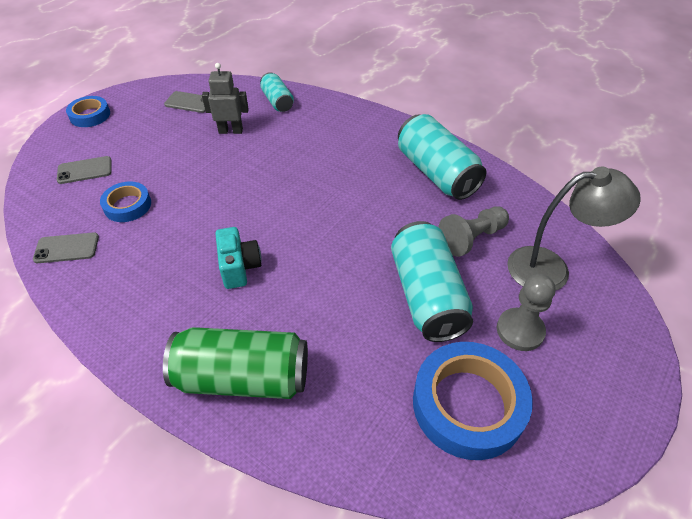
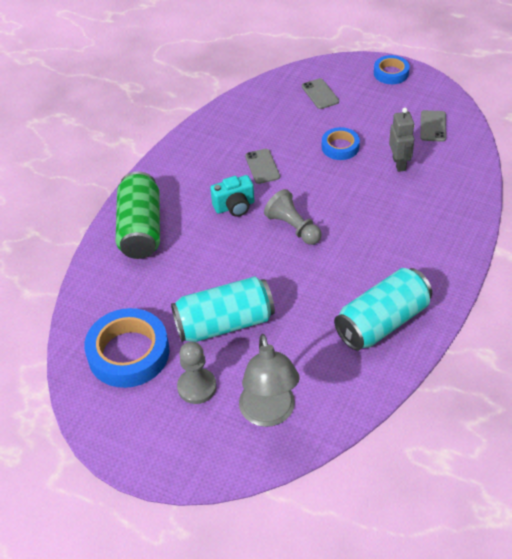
camera: 85 degrees right, 0 degrees up
(66, 248) = (237, 113): grey phone -> grey phone (262, 166)
(127, 205) = (286, 129): blue tape -> blue tape (340, 147)
(277, 101) = (459, 186): turquoise can -> none
(472, 238) = (296, 353): grey pawn -> grey pawn (293, 227)

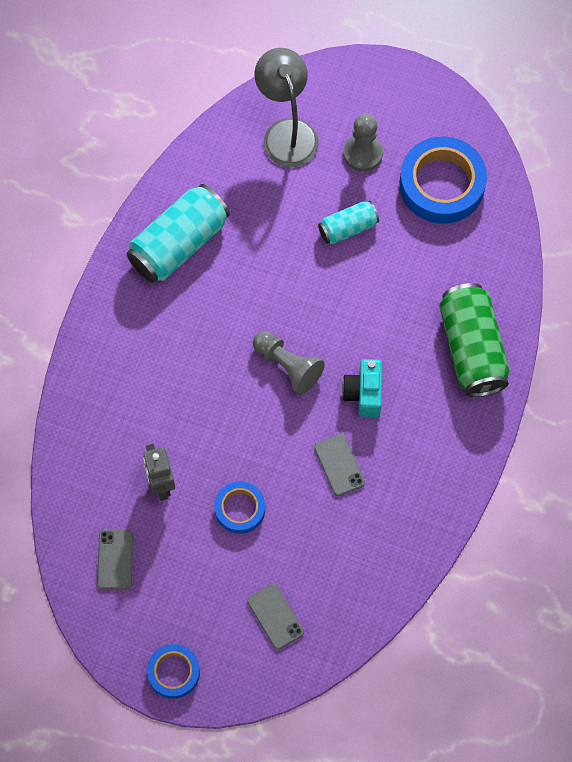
camera: 170 degrees right, 20 degrees up
(224, 323) = (348, 228): turquoise can -> turquoise can, size x0.55
(234, 206) = (364, 393): turquoise camera -> turquoise camera turned 60 degrees counterclockwise

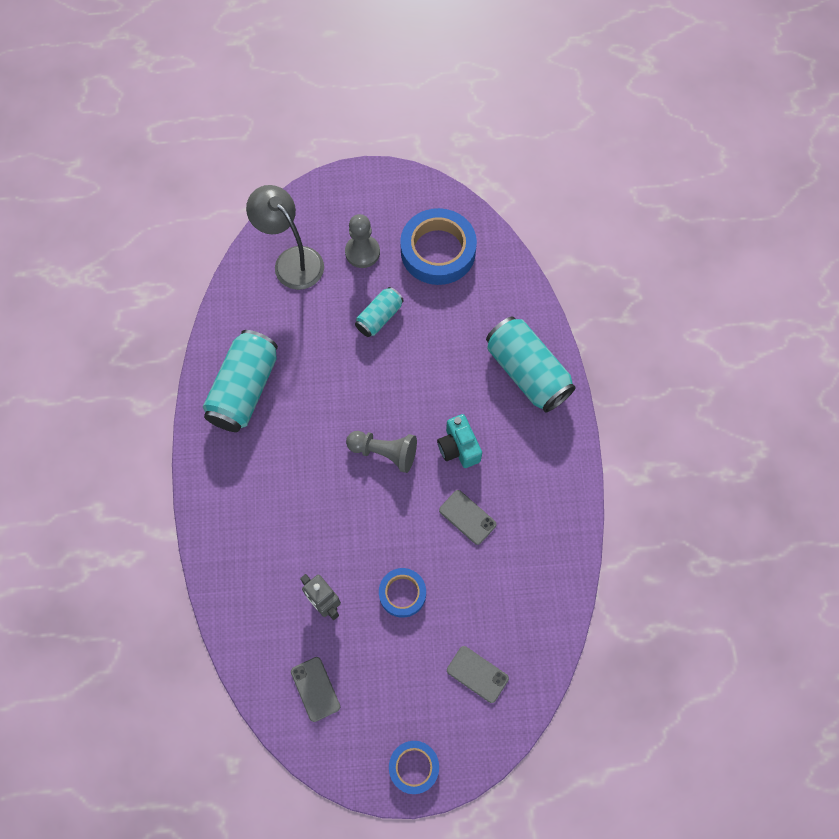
camera: 25 degrees left, 0 degrees up
(471, 349) = (527, 372): green can -> turquoise can

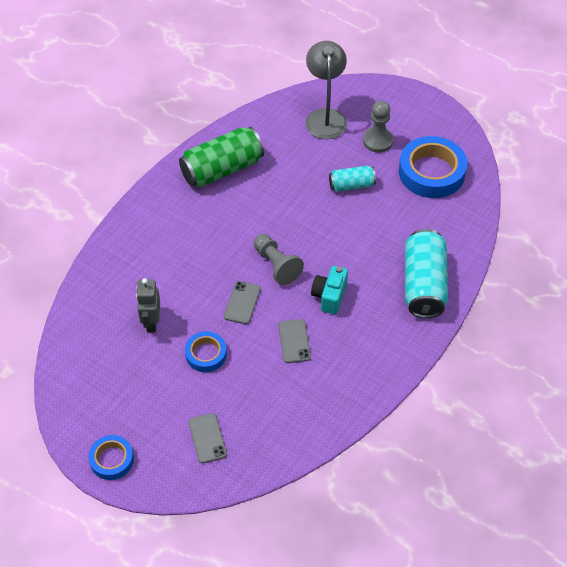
camera: 40 degrees right, 15 degrees down
(244, 389) = (222, 169): turquoise can -> green can
(315, 689) = (96, 367): grey phone -> grey phone (242, 303)

